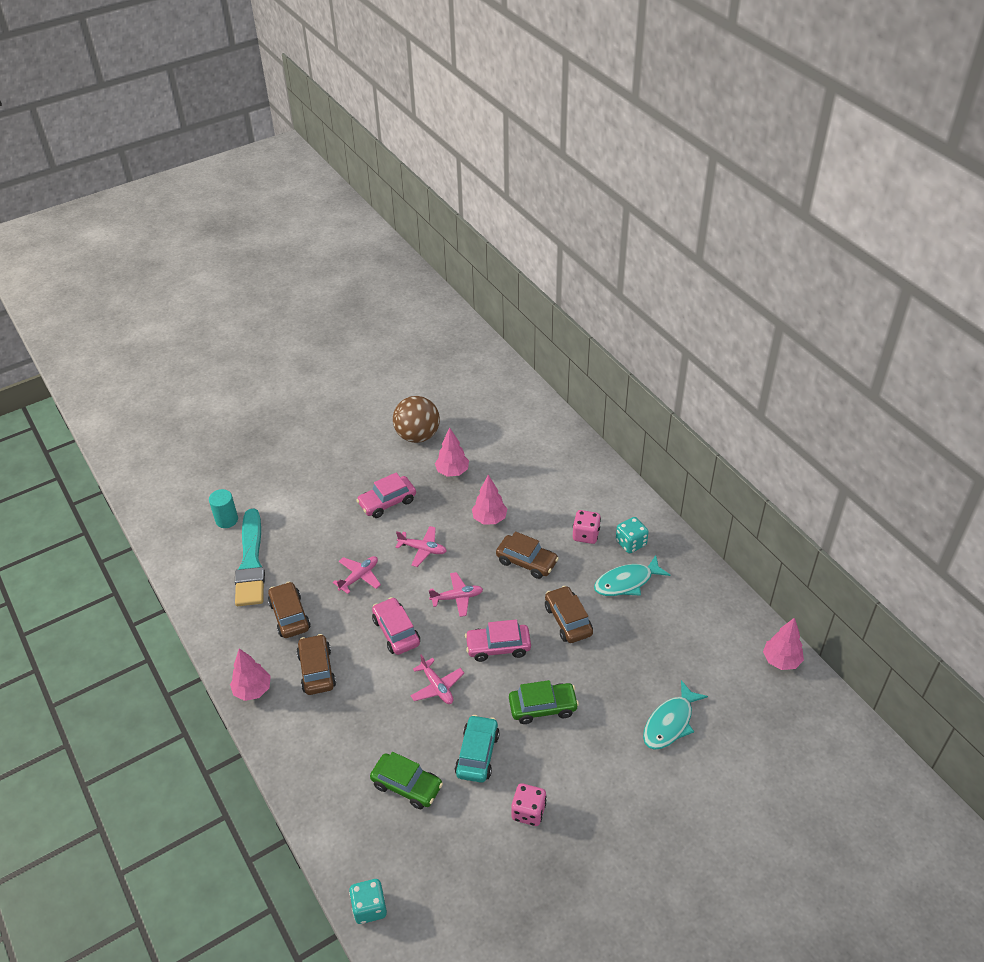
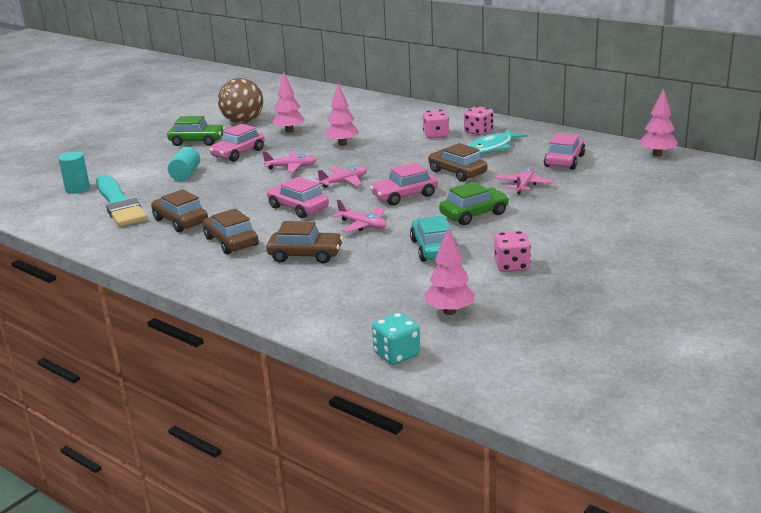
camera: 20 degrees left, 20 degrees down
(252, 690) = (168, 265): pink tree -> pink tree (449, 311)
(326, 527) = (185, 174): none -> turquoise cylinder
(359, 577) = (238, 190): pink plane -> pink plane (524, 185)
(407, 785) = (377, 279): green car -> green car (197, 141)
(526, 562) = (394, 155): brown car -> brown car (305, 255)
(631, 543) = (478, 132): turquoise dice -> pink dice
(670, 723) = (596, 198): turquoise fish -> none
(682, 637) = (564, 161): none -> pink car

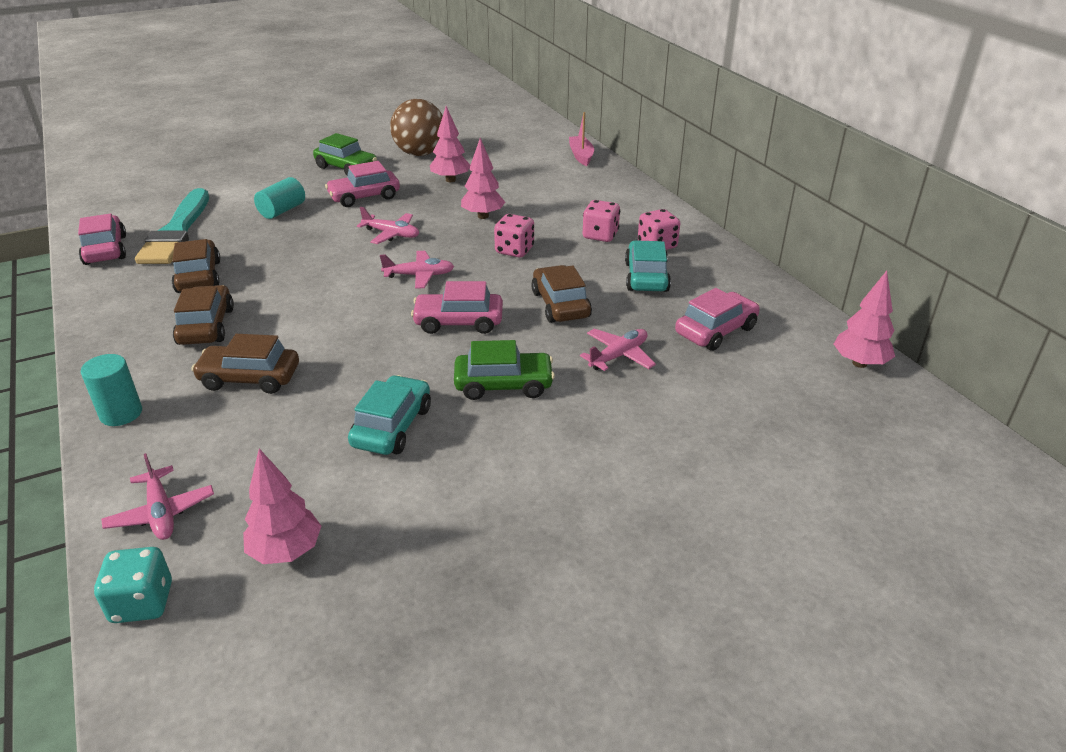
camera: 25 degrees right, 10 degrees up
(77, 189) = (169, 198): turquoise cylinder -> turquoise cylinder (121, 413)
(298, 208) = (328, 299): pink car -> pink car (105, 250)
(305, 255) = (250, 378): brown car -> brown car turned 150 degrees clockwise
(362, 225) = (361, 353): pink plane -> pink plane (161, 512)
(364, 99) = (581, 156): none -> pink boat
(492, 148) = (646, 277): turquoise fish -> turquoise car
(511, 266) = (448, 500): pink dice -> pink dice (514, 250)

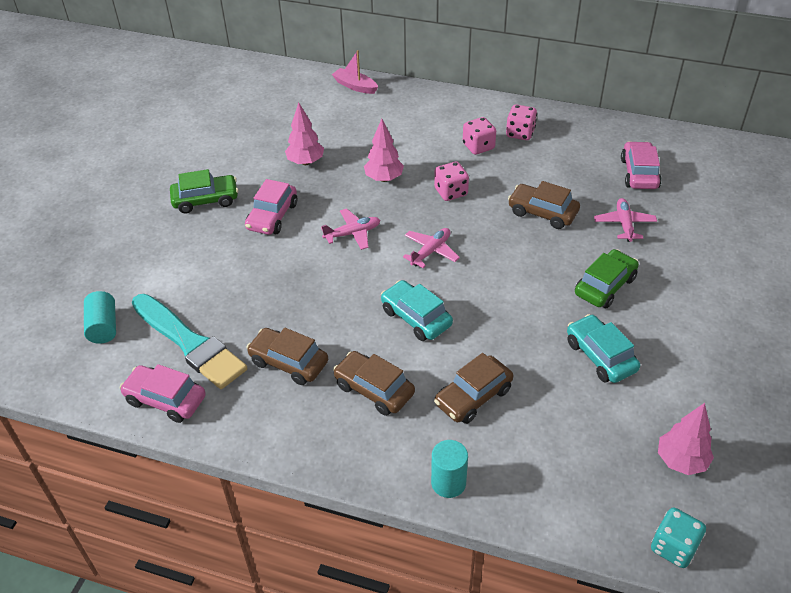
camera: 45 degrees left, 10 degrees up
(161, 512) = (589, 504): pink plane -> none
(282, 210) = (234, 269): turquoise cylinder -> turquoise cylinder (103, 327)
(420, 153) = (237, 152): brown ball -> none
(458, 322) = (512, 266): pink car -> none
(646, 277) = (552, 160): turquoise car -> turquoise car (416, 317)
(859, 363) = (722, 148): pink tree -> none

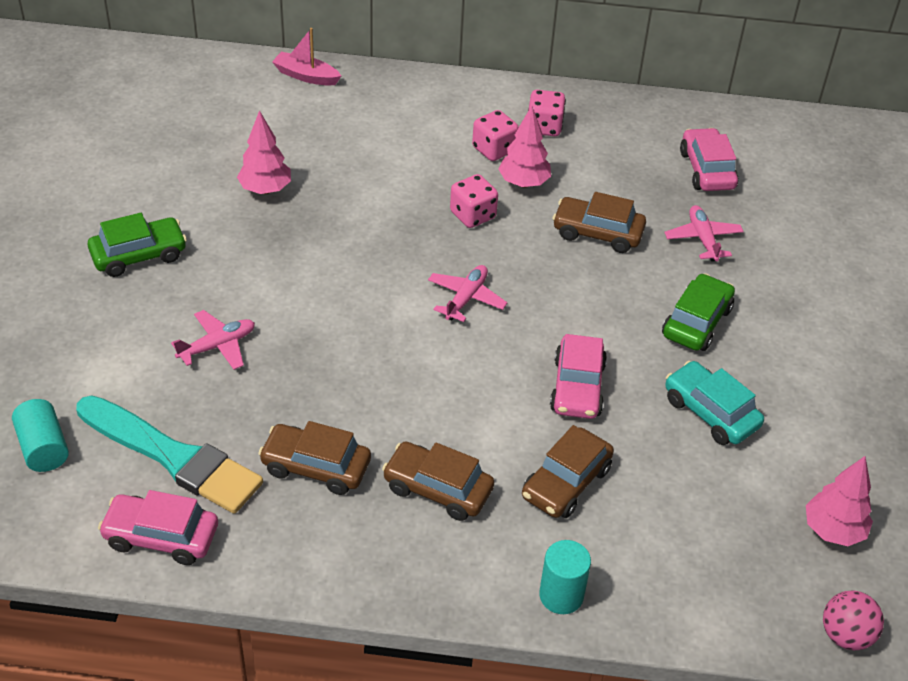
camera: 15 degrees left, 0 degrees up
(272, 216) = (239, 270): pink car -> pink car (577, 387)
(352, 233) = (356, 284): pink plane -> pink plane (217, 346)
(384, 178) = (379, 204): pink tree -> pink tree (523, 183)
(416, 317) = (468, 388): turquoise car -> none
(673, 547) = (845, 635): turquoise dice -> pink ball

